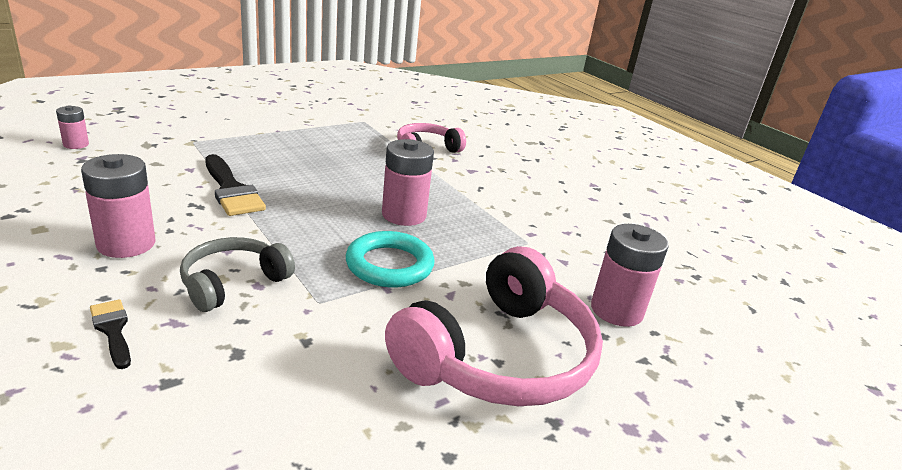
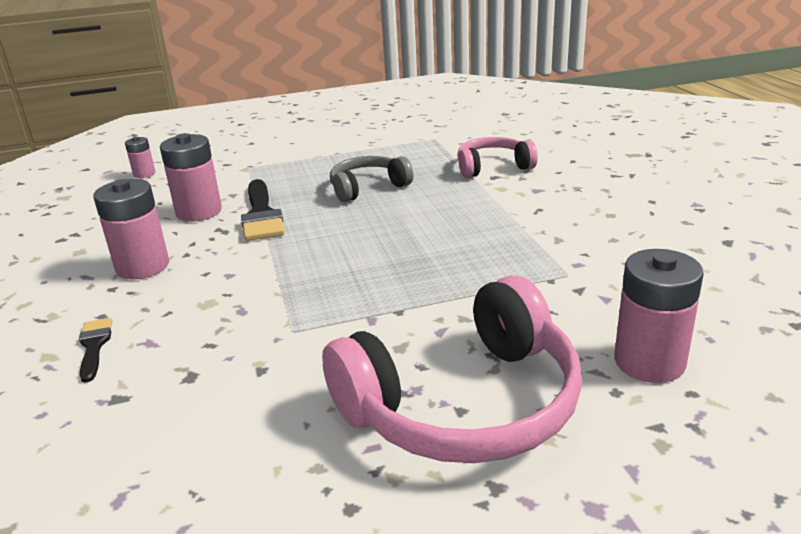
camera: 25 degrees right, 0 degrees up
(233, 283) = (219, 307): grey headphones -> grey headphones (368, 188)
(389, 265) = (386, 295): turquoise ring -> none
(404, 215) = (430, 241): pink battery -> pink battery (199, 212)

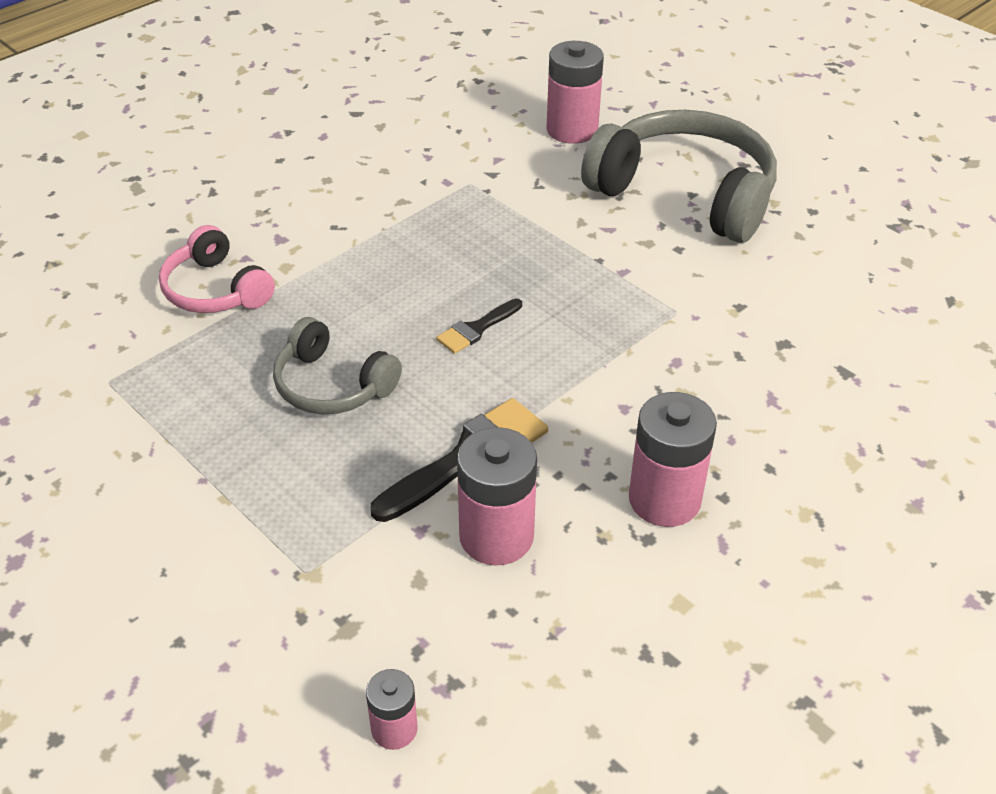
camera: 120 degrees left, 15 degrees up
(94, 346) = (811, 436): black brush -> black brush (476, 329)
(463, 403) = (684, 194): pink headphones -> grey headphones

